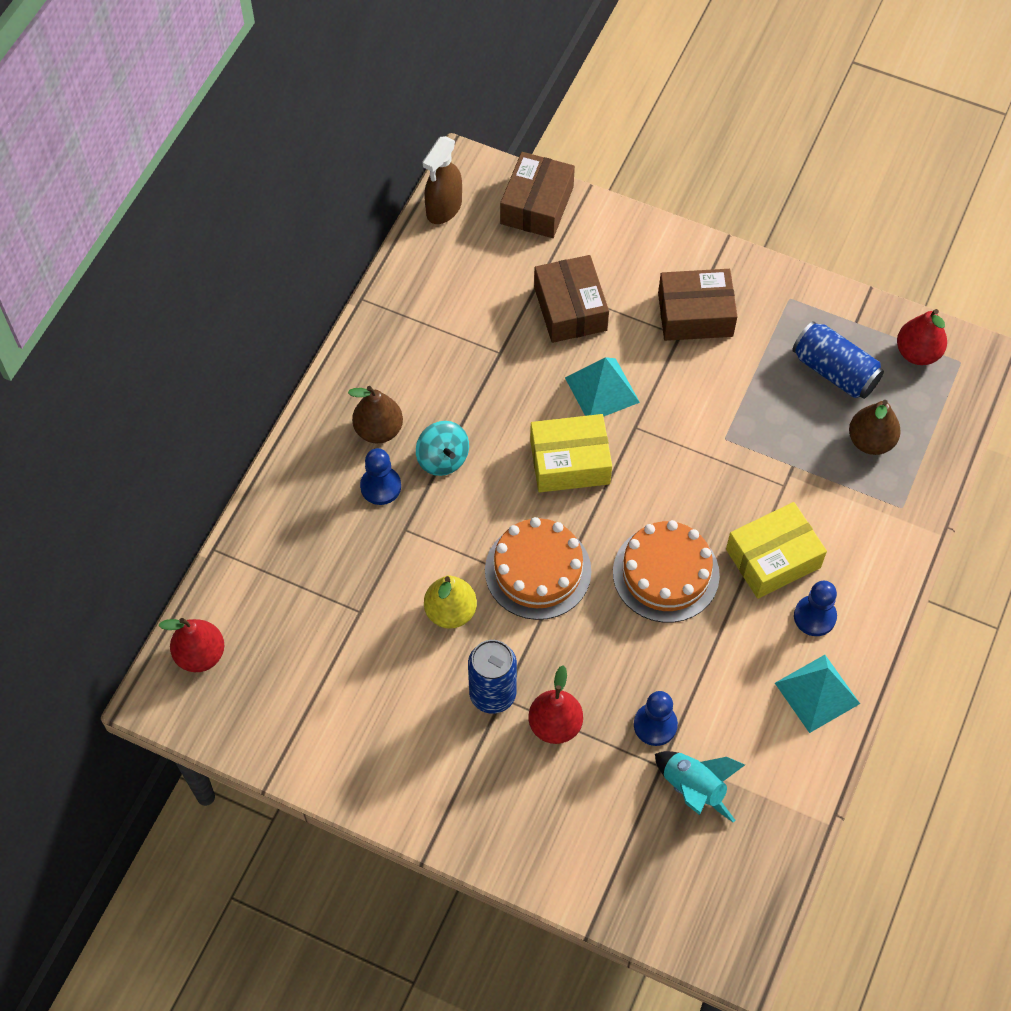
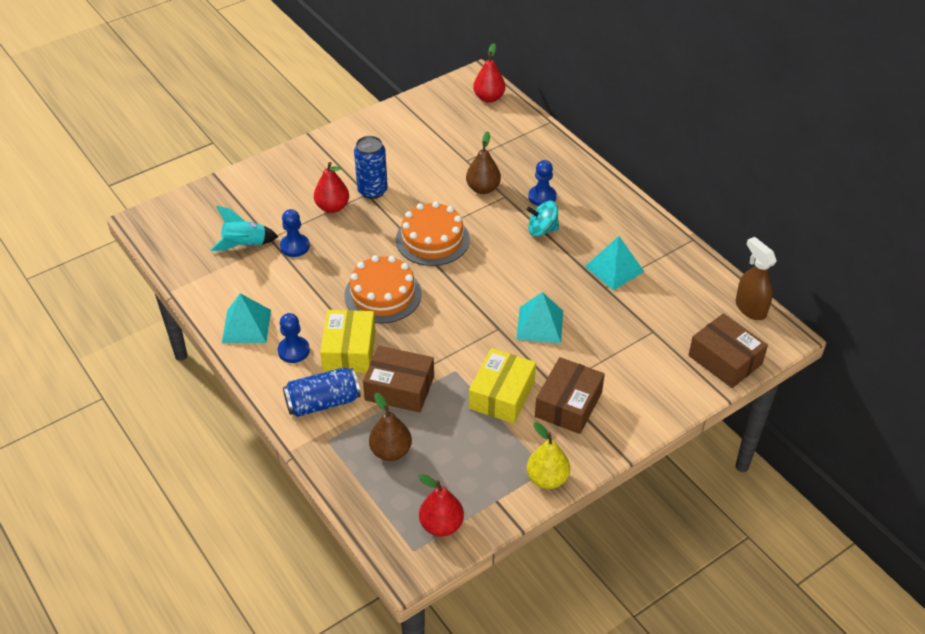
camera: 120 degrees right, 15 degrees down
(379, 430) = (583, 210): brown pear -> brown pear (483, 188)
(450, 612) = (436, 194): yellow pear -> yellow pear (547, 479)
(463, 356) = (614, 268): none -> turquoise pyramid
(570, 308) = (618, 338): brown box -> brown box (399, 388)
(570, 462) = (496, 285): yellow box -> yellow box (502, 395)
(834, 371) = (463, 462): blue can -> blue can (323, 402)

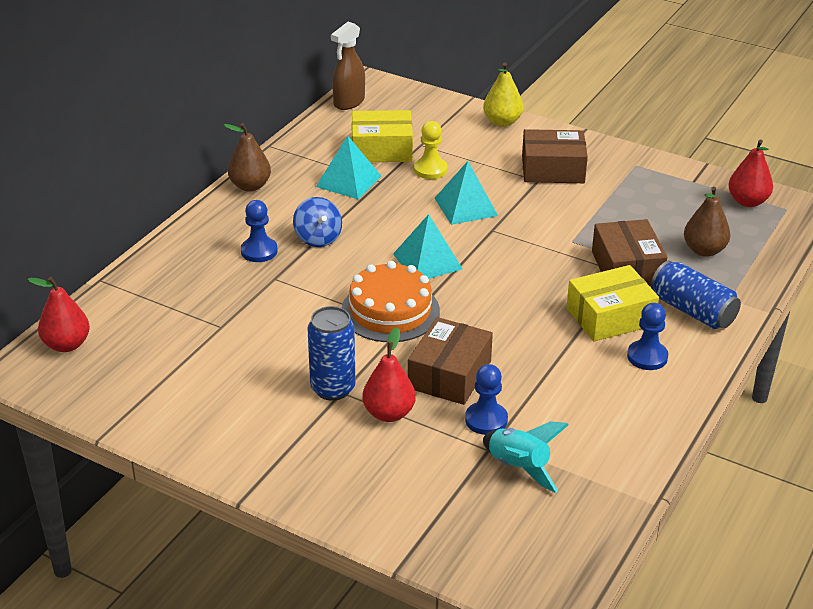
camera: 115 degrees left, 10 degrees down
(246, 326) = (646, 408): turquoise pyramid -> turquoise pyramid (427, 261)
(383, 294) = (509, 320): orange cake -> none
(483, 188) = (270, 298): brown pear -> brown pear (250, 186)
(502, 395) = (576, 206): yellow box -> yellow box (382, 149)
(542, 230) = (318, 238): turquoise spinning top -> blue spinning top
(547, 479) = (644, 162): yellow pear -> yellow pear (502, 122)
(607, 323) = (430, 170): none -> yellow pawn
(725, 360) = (426, 105): brown box -> brown box (449, 374)

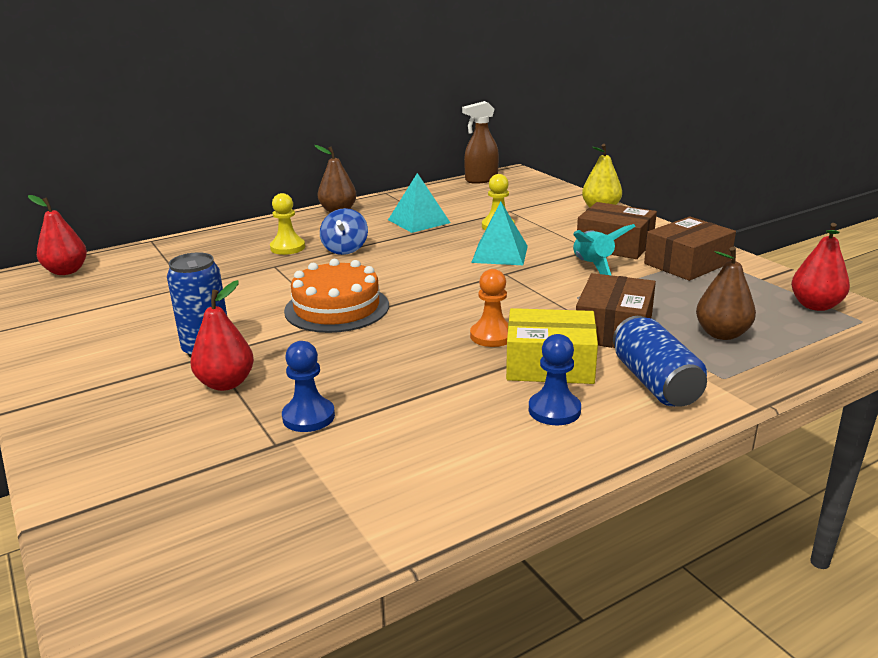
camera: 30 degrees right, 10 degrees down
(259, 251) = (287, 248): blue pawn -> yellow pawn
(382, 149) = (472, 208): yellow box -> none
(427, 261) = (417, 282): turquoise pyramid -> none
(449, 374) = (324, 368): brown box -> brown box (687, 263)
(519, 468) = (283, 473): turquoise rocket -> turquoise rocket (593, 267)
(544, 302) = (492, 336): none -> orange pawn

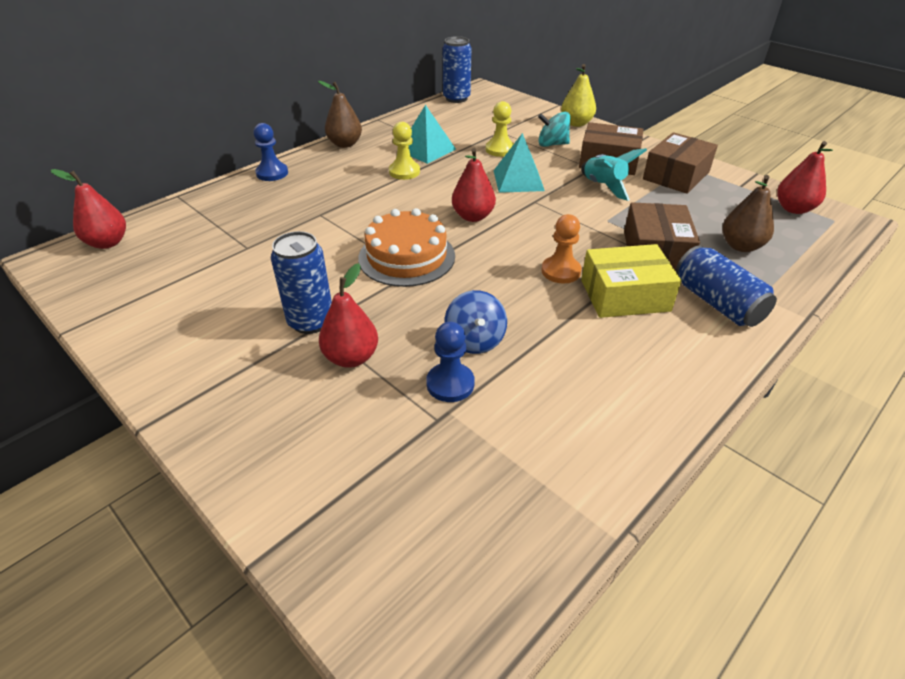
camera: 15 degrees left, 15 degrees up
(287, 248) = (320, 191): yellow pawn -> yellow pawn (404, 172)
(345, 249) = (376, 188): blue spinning top -> blue spinning top (475, 340)
(429, 281) = (473, 216): none -> red pear
(481, 180) = (456, 98): brown spray bottle -> blue can
(554, 410) = (655, 344): blue pawn -> blue pawn (272, 173)
(560, 225) = (552, 144): none -> turquoise spinning top

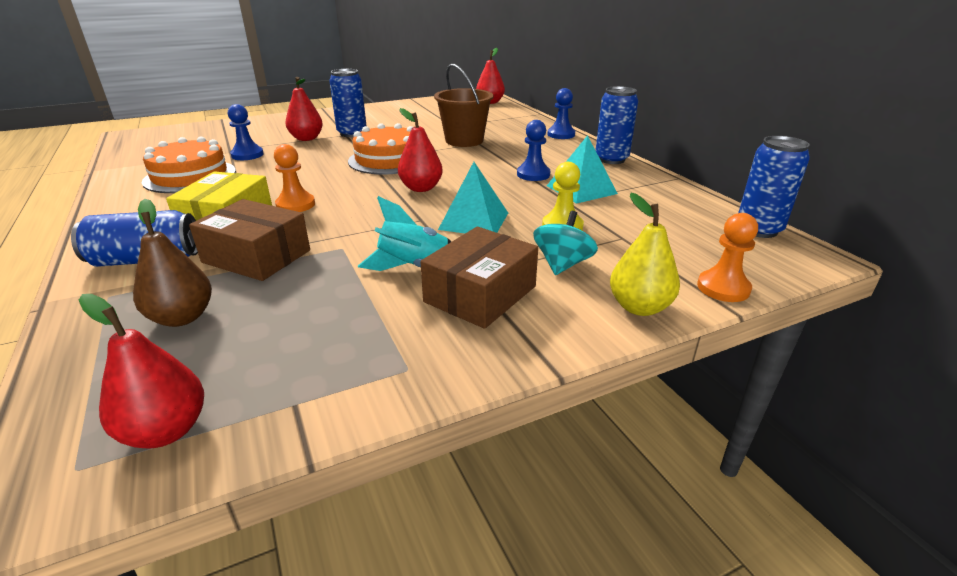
camera: 110 degrees right, 10 degrees down
(314, 224) = (464, 141): none -> brown bucket
(345, 144) = (611, 159): brown pear -> blue can
(404, 172) = (533, 174): yellow pawn -> blue pawn
(475, 340) = (270, 165): blue spinning top -> none
(537, 107) = (723, 288): none -> orange pawn
(555, 394) = (190, 176): none -> orange cake
(676, 175) = (389, 342): brown box -> none

